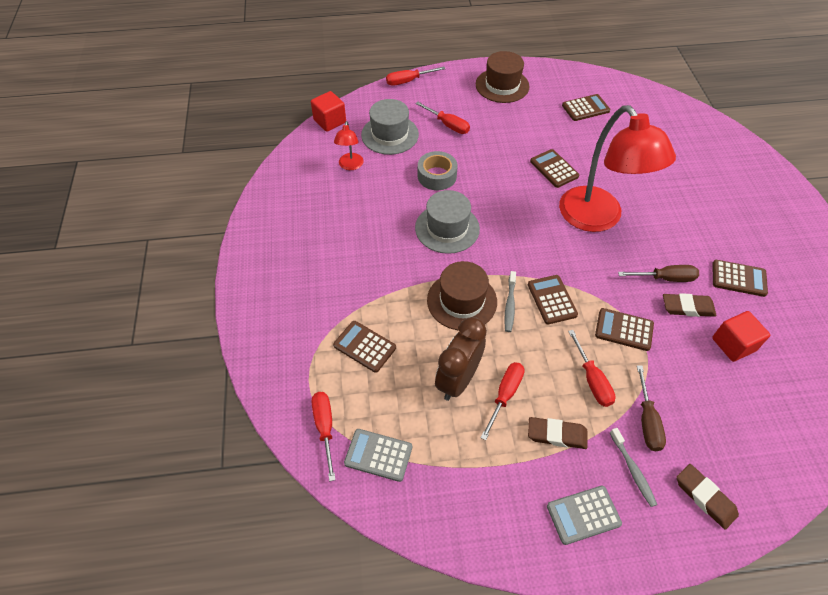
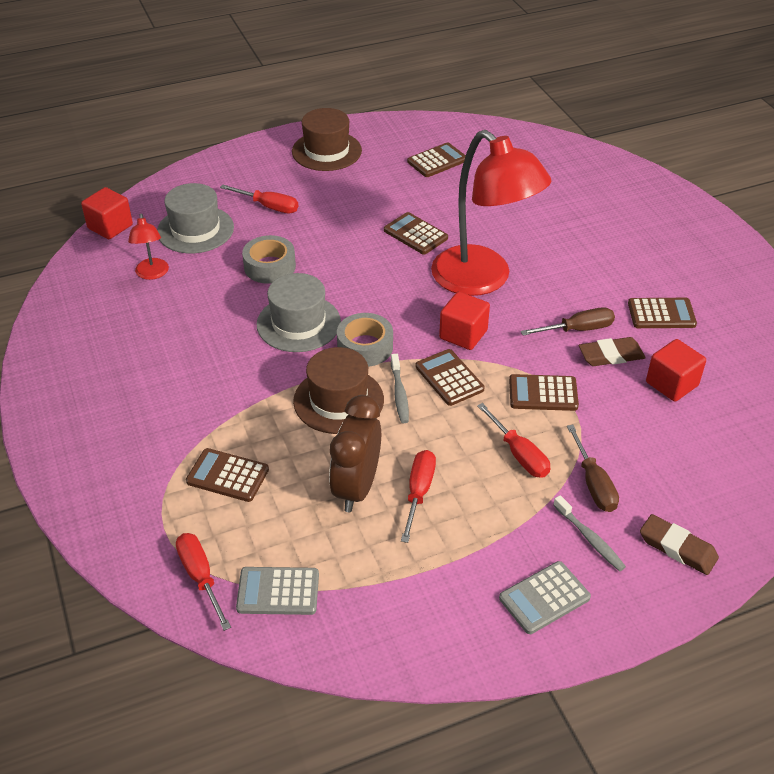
camera: 15 degrees left, 10 degrees down
(408, 81) = (203, 164): red screwdriver -> none
(492, 259) = (365, 347): none -> grey tape
(556, 435) = (492, 521): brown eraser -> none
(571, 264) = (463, 334): none -> red cube

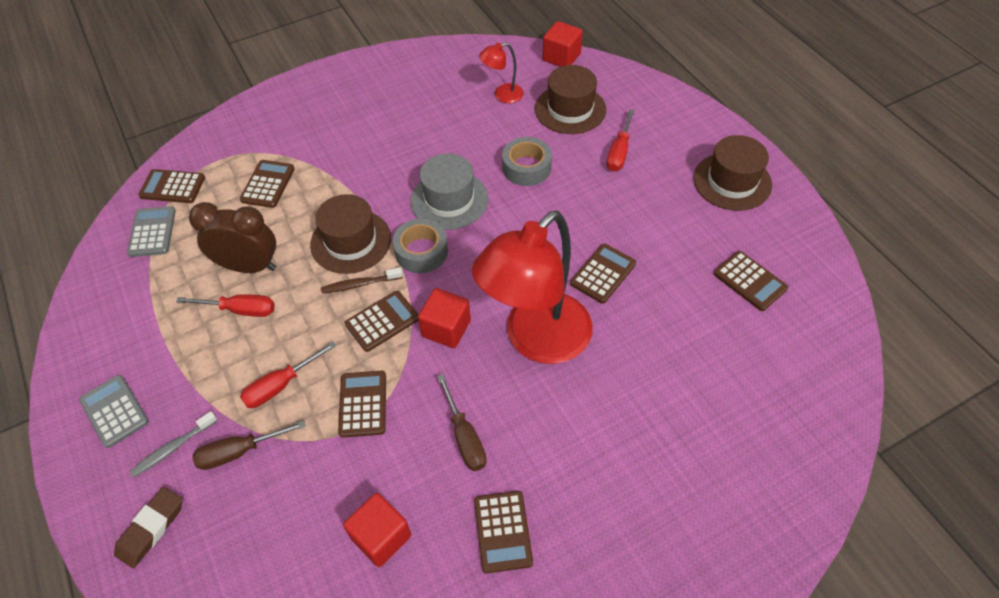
camera: 85 degrees right, 10 degrees up
(195, 230) = (570, 109): grey hat -> brown hat
(200, 577) = (172, 187): red screwdriver -> brown calculator
(399, 394) = (360, 284): grey toothbrush -> brown toothbrush
(611, 355) = (424, 471): brown eraser -> none

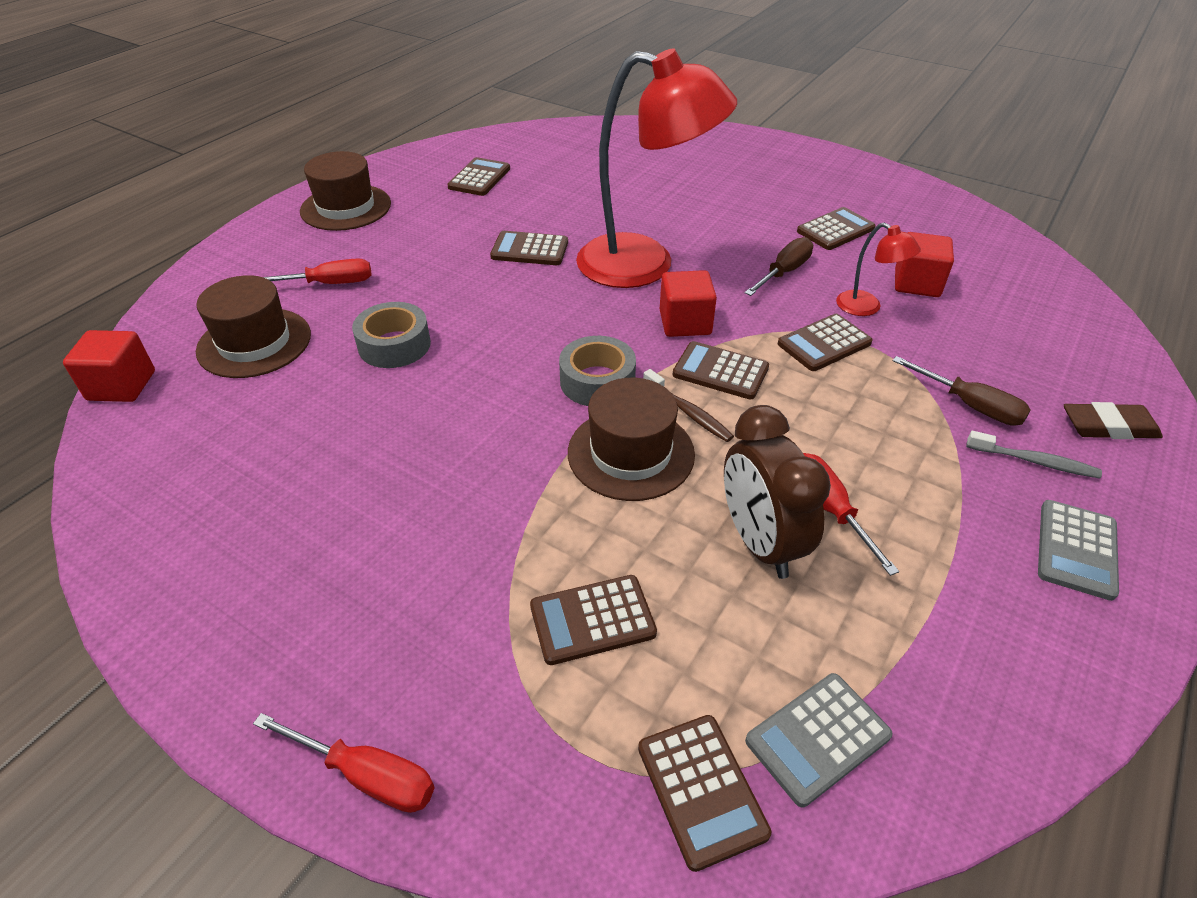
camera: 120 degrees left, 10 degrees down
(281, 385) = (873, 413): red screwdriver -> red screwdriver (366, 775)
(449, 200) = (493, 391): grey hat -> none
(502, 95) = (239, 417): red lamp -> red lamp (866, 308)

